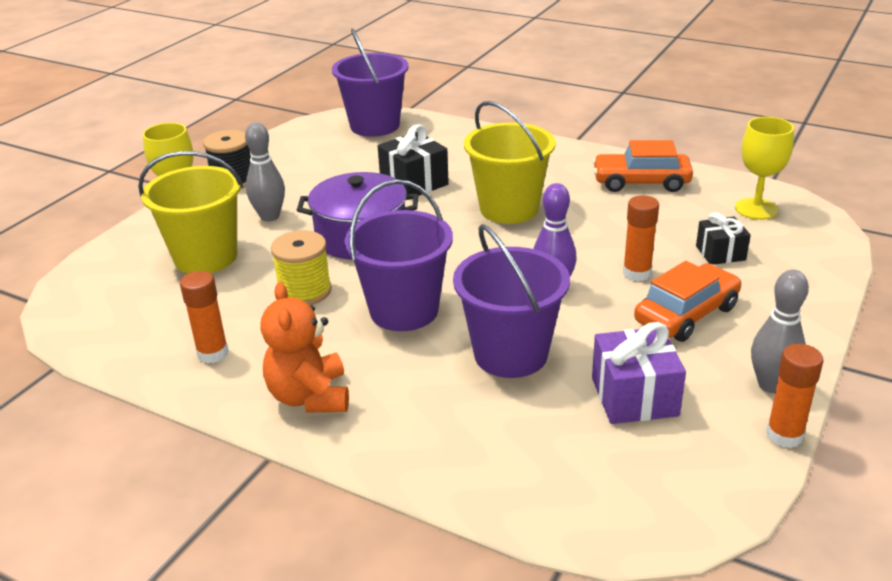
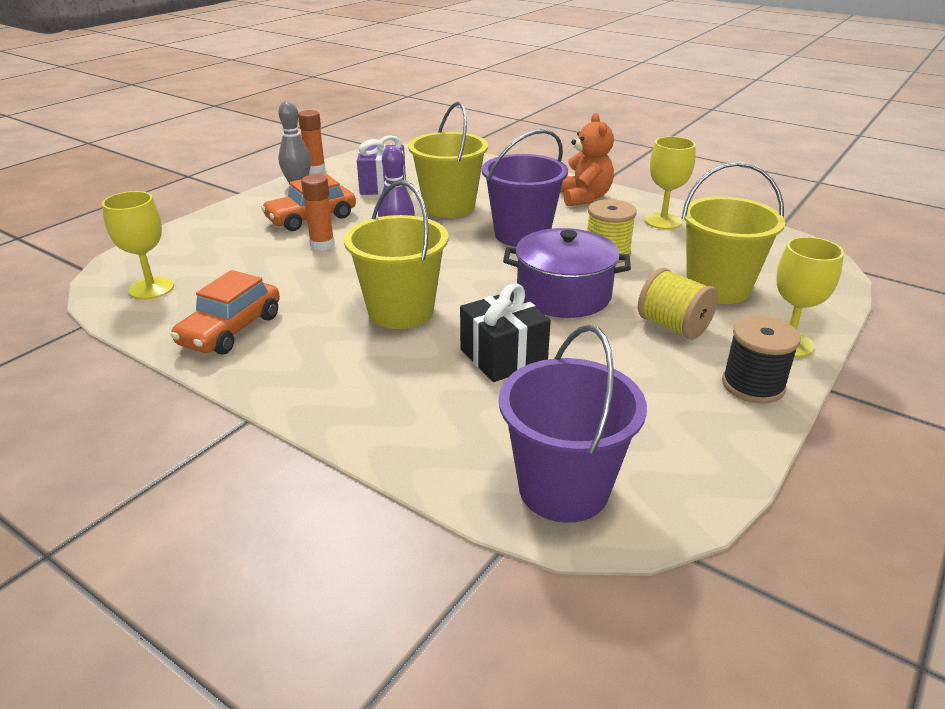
camera: 175 degrees left, 0 degrees up
(213, 353) = (663, 221): orange glue stick -> yellow goblet
(269, 217) = (673, 326): grey bowling pin -> yellow spool
(510, 354) = (449, 207): purple bucket -> yellow bucket
(641, 182) = (231, 330): orange car -> orange car turned 105 degrees clockwise
(720, 253) = (237, 253): black gift -> none

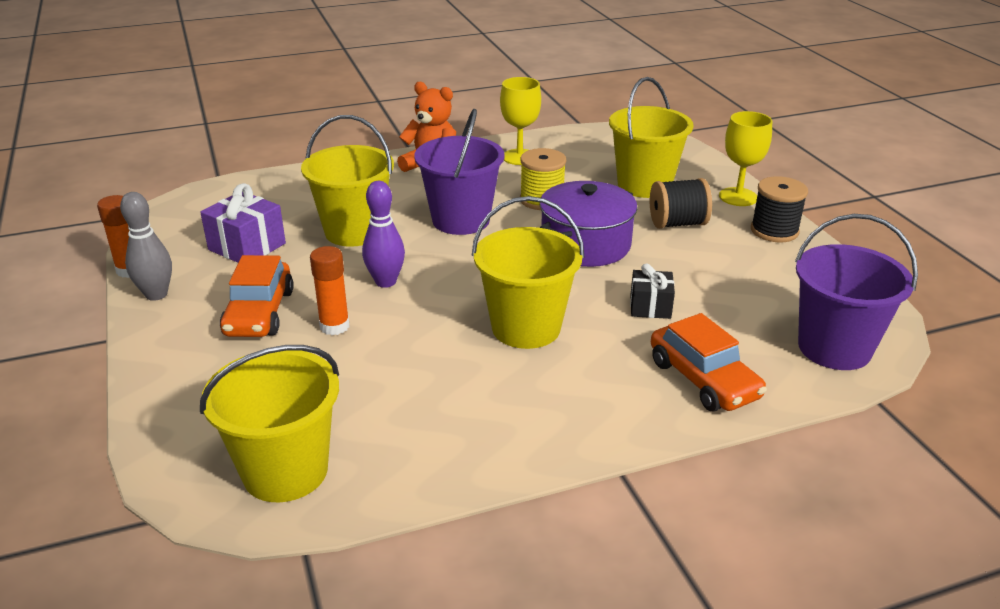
camera: 55 degrees left, 0 degrees up
(151, 288) = (285, 471): yellow goblet -> yellow bucket
(231, 330) = (451, 437): orange car -> orange car (703, 379)
(503, 357) = (650, 307): black gift -> black gift, size x0.64
(673, 326) = (677, 223): yellow spool -> black spool

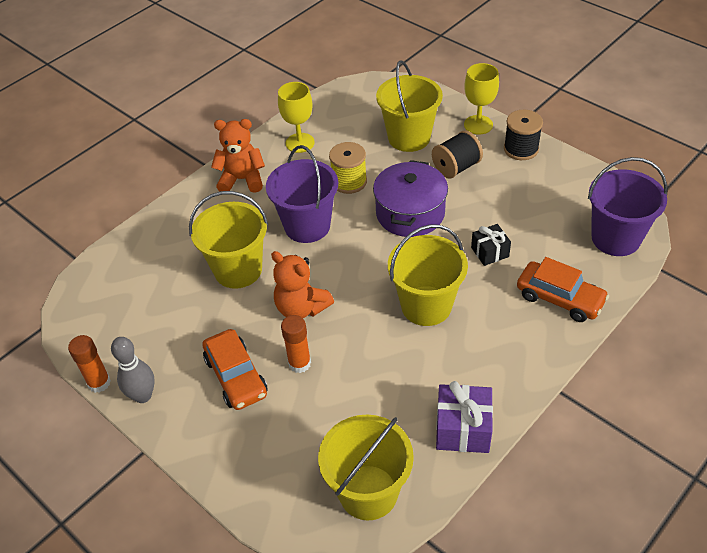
camera: 25 degrees left, 15 degrees up
(247, 246) = (169, 320): purple gift -> purple gift (463, 429)
(385, 282) = (301, 308): purple bowling pin -> orange teddy bear

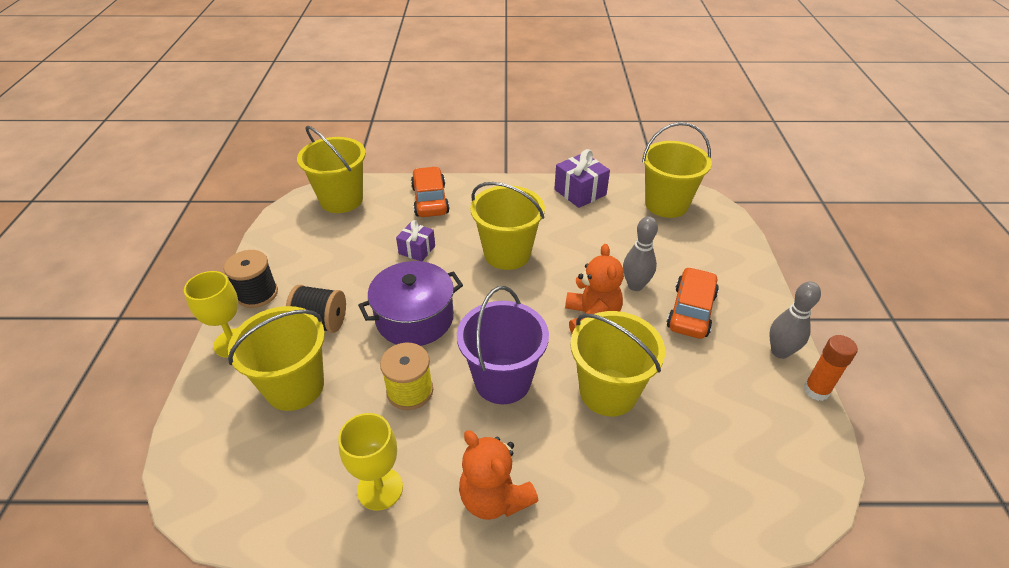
camera: 135 degrees left, 5 degrees down
(299, 363) = (635, 285): orange glue stick -> grey bowling pin
(490, 252) = (417, 250): black gift -> purple gift
(615, 238) = (341, 200): purple bucket -> yellow bucket

